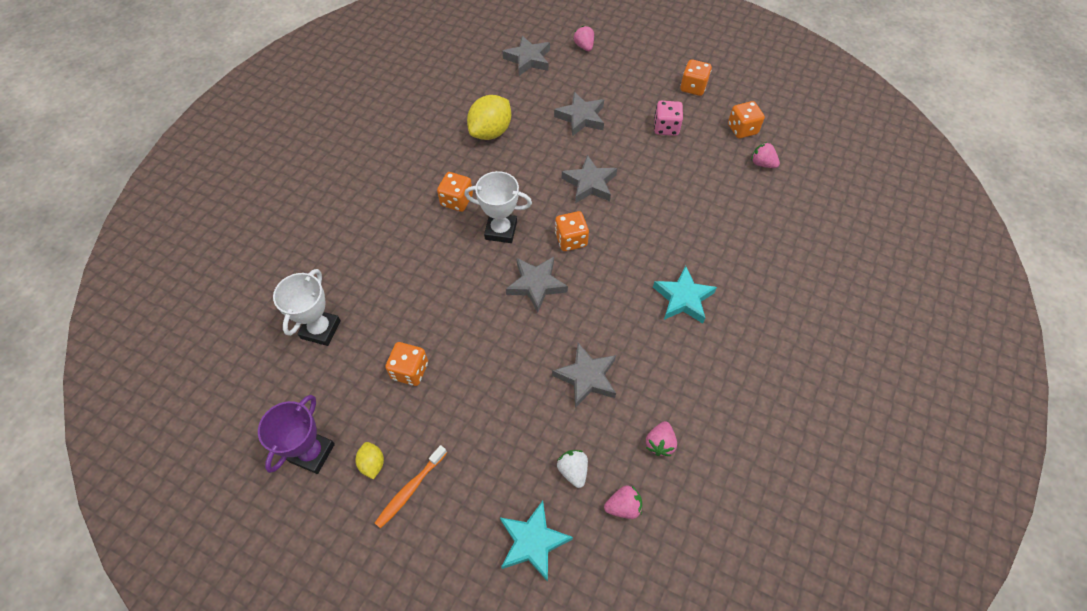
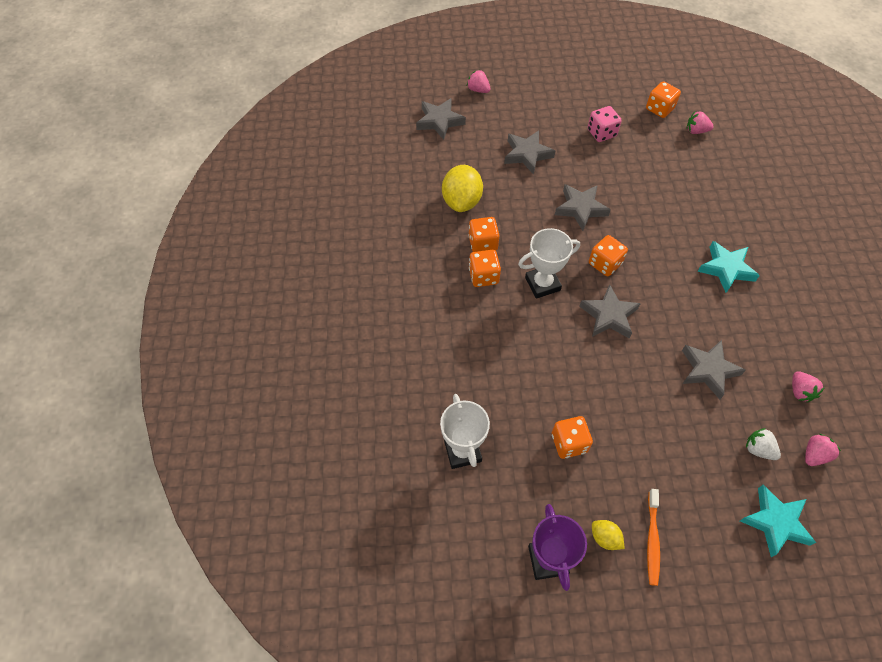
camera: 30 degrees left, 0 degrees up
(693, 87) = (595, 89): orange dice -> orange dice (483, 243)

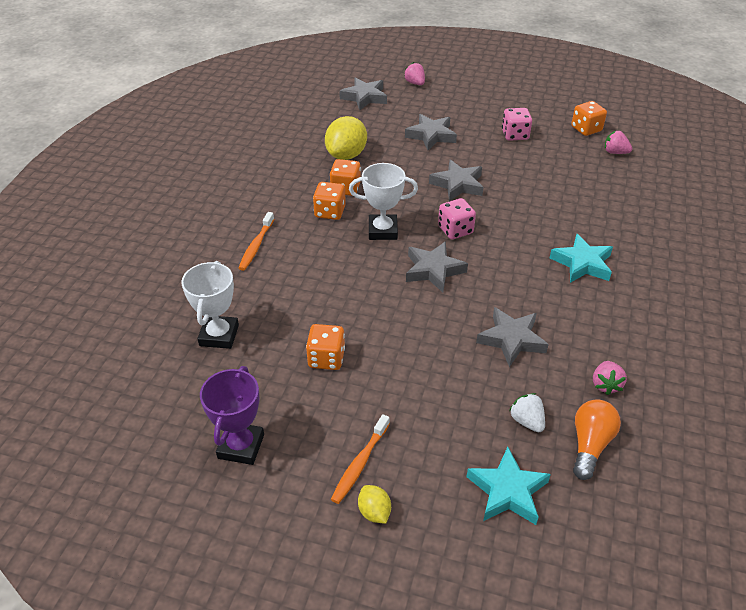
camera: 20 degrees right, 15 degrees down
(438, 337) = (256, 246): none -> orange toothbrush
(605, 264) = (455, 230): orange dice -> pink dice
(605, 538) = (311, 446): yellow lemon -> yellow lemon (374, 512)
(814, 455) = (590, 445): pink strawberry -> orange light bulb

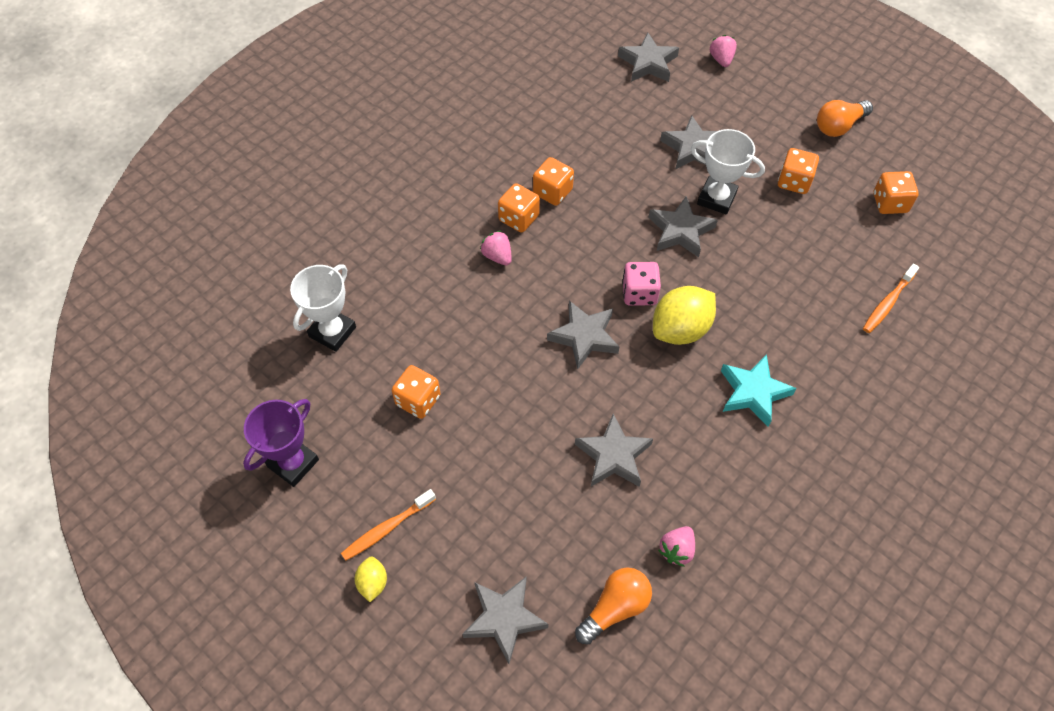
camera: 25 degrees right, 15 degrees up
(256, 246) = (421, 235): orange toothbrush -> orange toothbrush (887, 303)
(346, 155) = (579, 144): yellow lemon -> yellow lemon (680, 329)
(382, 230) = (560, 264): white trophy -> white trophy (716, 198)
(507, 491) = (504, 619): turquoise star -> grey star
(515, 135) = (794, 181): pink dice -> orange dice
(521, 98) = (839, 126): none -> orange light bulb
(527, 421) = (569, 554): white strawberry -> none
(615, 152) = (902, 251): pink strawberry -> pink strawberry (497, 256)

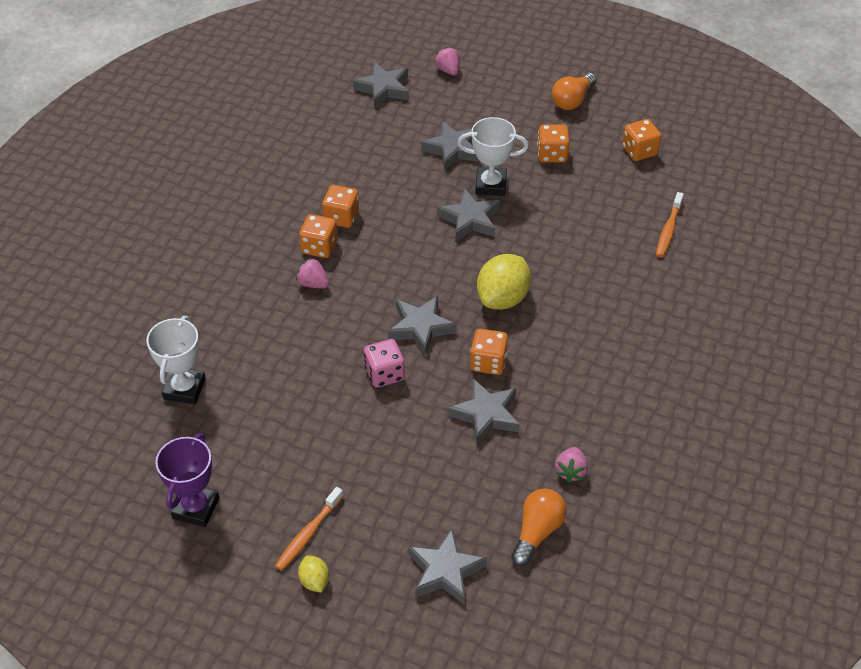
camera: 20 degrees left, 10 degrees down
(418, 400) = (291, 422): orange dice -> orange dice (488, 362)
(639, 293) = (454, 279): pink dice -> pink dice (384, 374)
(753, 392) = (585, 330): turquoise star -> none

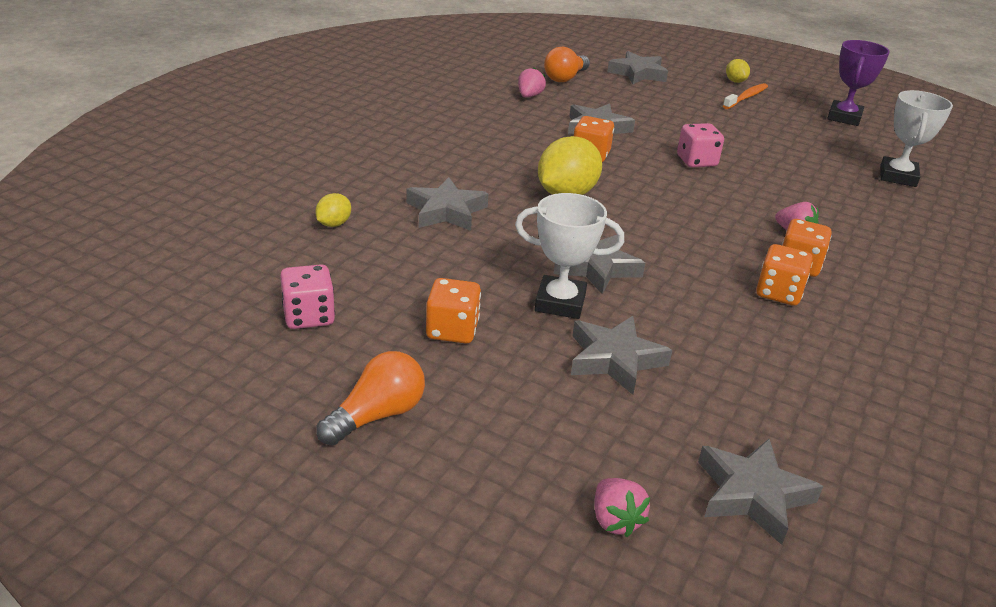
camera: 175 degrees left, 15 degrees down
(420, 328) = (661, 185): grey star -> grey star (446, 211)
(639, 151) = (309, 316): orange dice -> pink dice
(668, 230) = (334, 224): orange toothbrush -> yellow lemon

